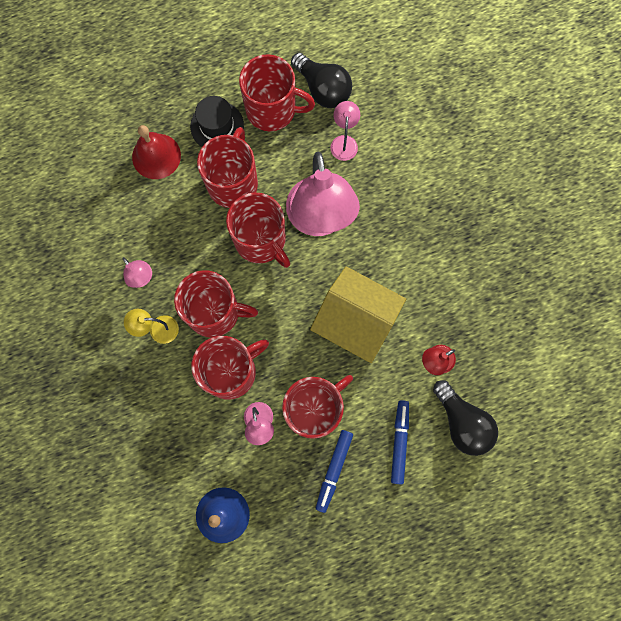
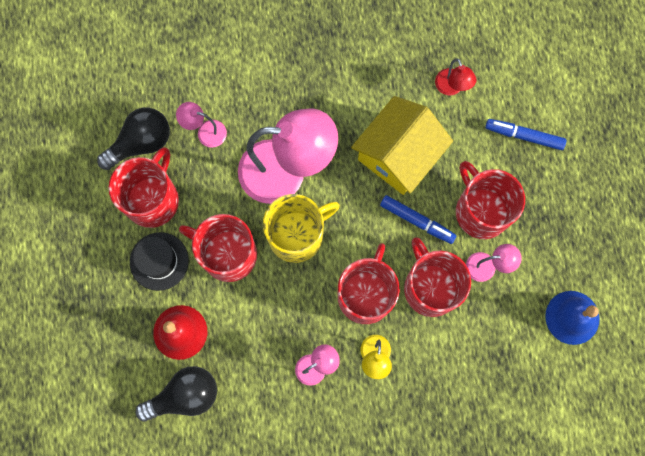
camera: 80 degrees left, 0 degrees up
(261, 240) = (297, 235): red mug -> yellow mug
(334, 470) = (542, 202): blue marker -> blue marker (417, 221)
(462, 422) = (513, 75): black light bulb -> black light bulb (185, 395)

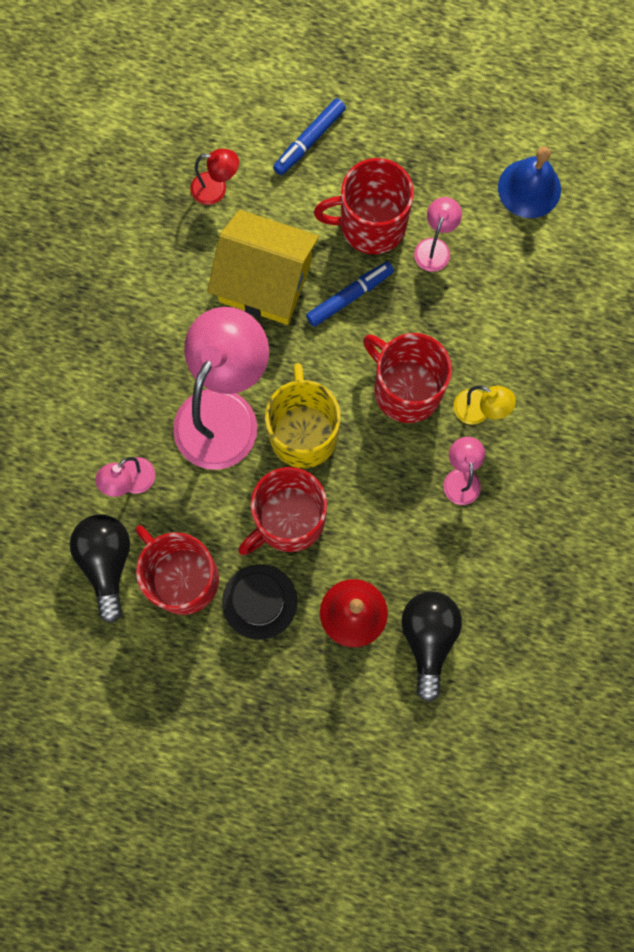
camera: 65 degrees left, 0 degrees up
(398, 155) = (265, 281): yellow house -> yellow house turned 45 degrees counterclockwise
(430, 287) = (429, 317): red mug -> none

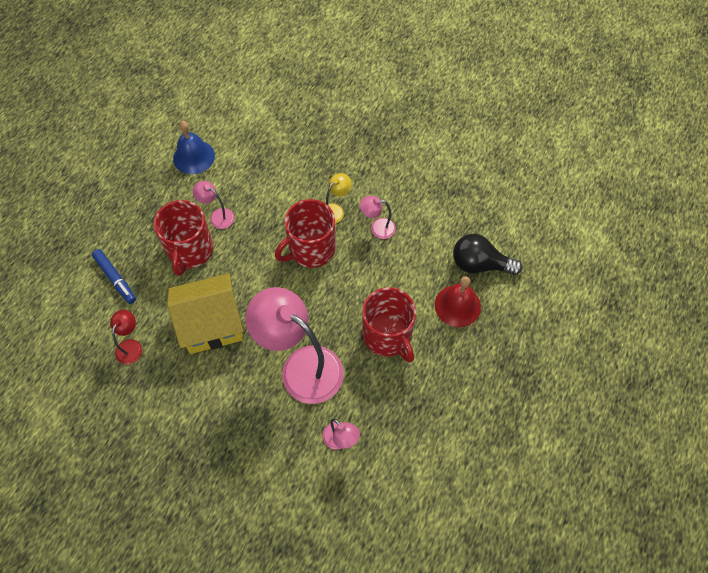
camera: 80 degrees left, 15 degrees down
(107, 562) = (398, 467): black light bulb -> none
(182, 577) = (418, 414): red mug -> none
(259, 601) = (442, 364): black hat -> none
(265, 281) = (211, 324): yellow house -> yellow house turned 45 degrees clockwise
(303, 432) = (327, 317): yellow mug -> none
(349, 296) = (237, 272): blue marker -> none

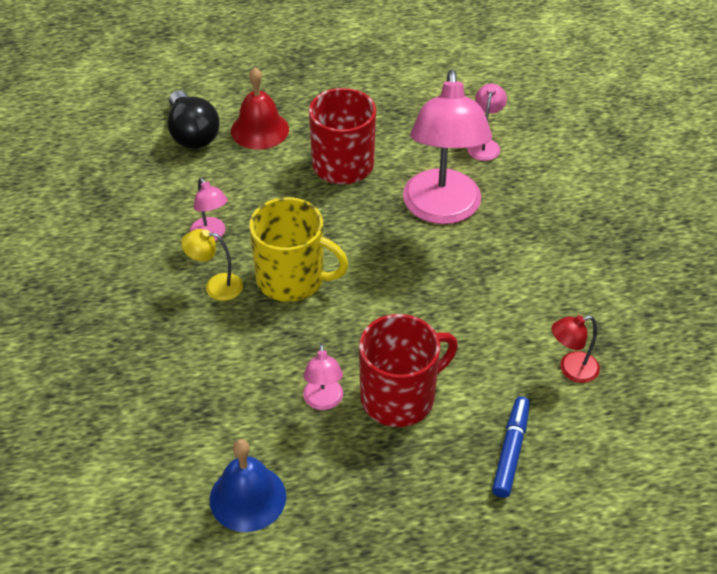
camera: 125 degrees left, 15 degrees down
(211, 324) = (471, 312): yellow house -> none
(311, 249) = (292, 279): red mug -> yellow mug

